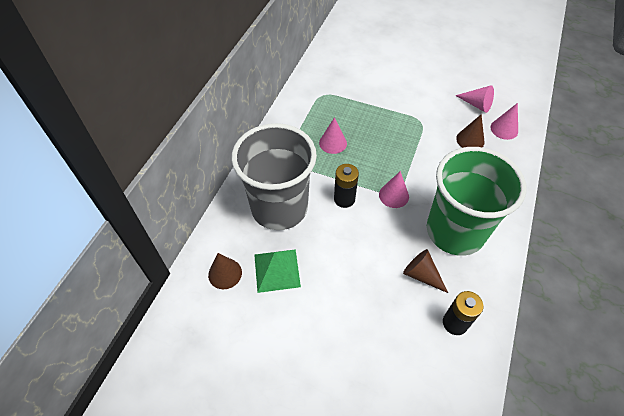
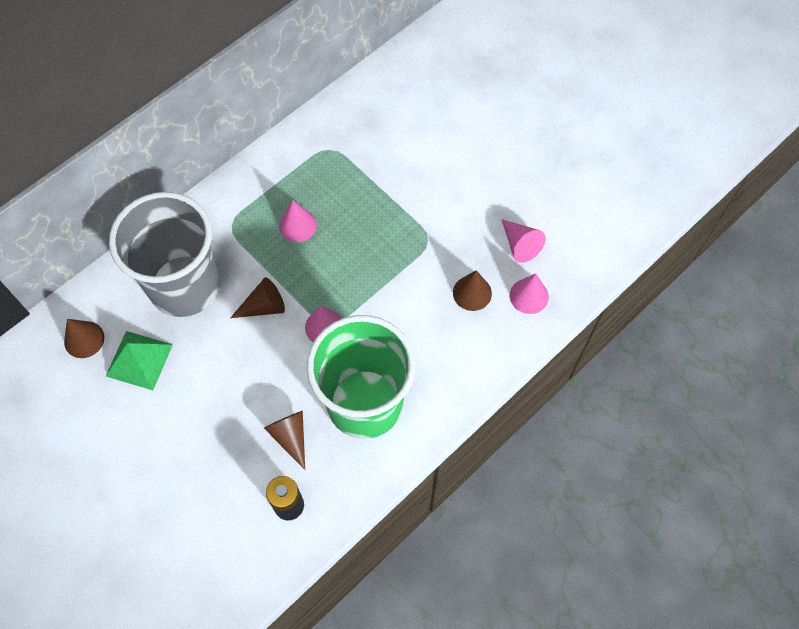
camera: 25 degrees right, 10 degrees up
(344, 199) = (264, 306): black battery -> brown cone

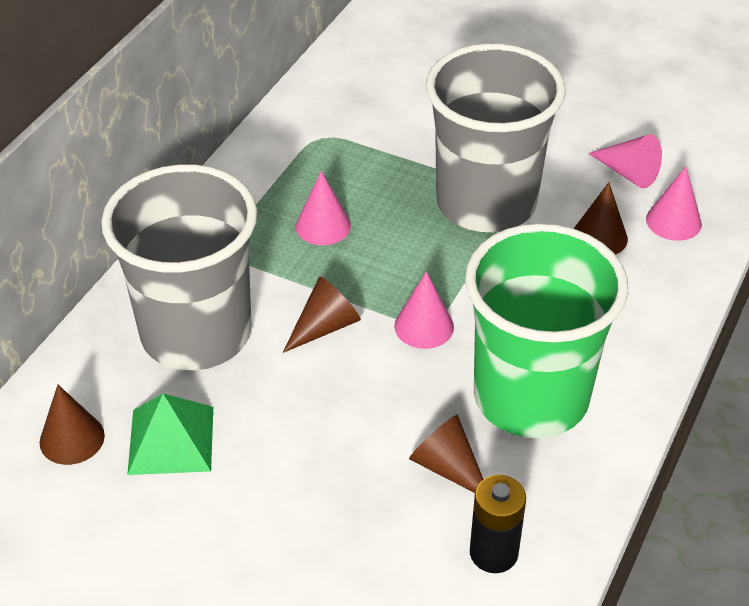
camera: 20 degrees left, 20 degrees down
(411, 240) = (486, 203): none -> grey cup

